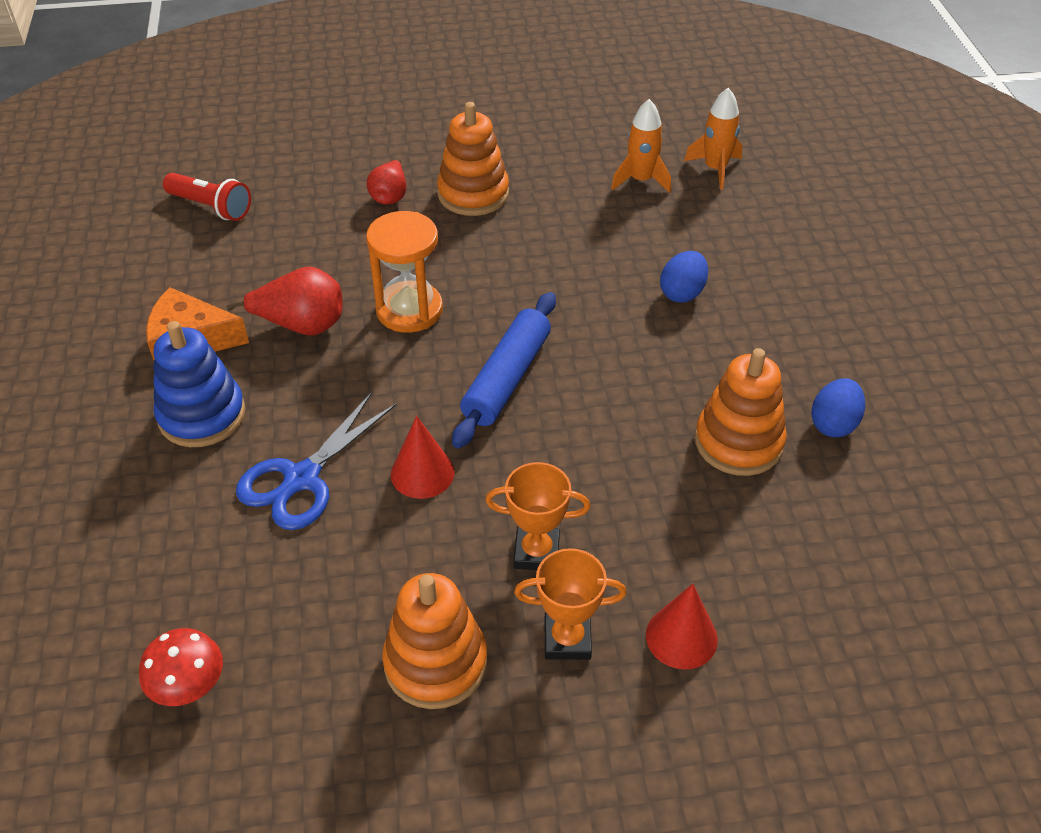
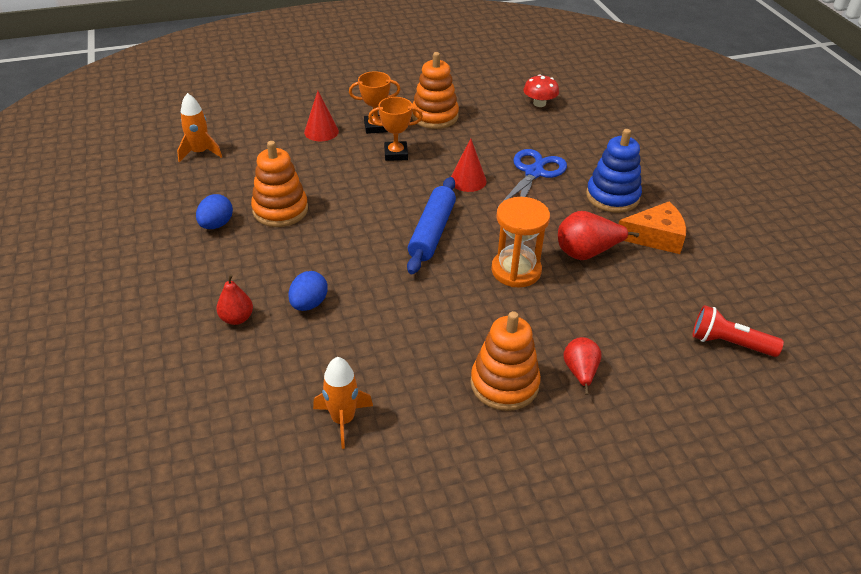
camera: 170 degrees right, 5 degrees down
(715, 169) = (264, 445): orange rocket -> orange rocket (200, 152)
(768, 284) = (237, 318): none -> red pear

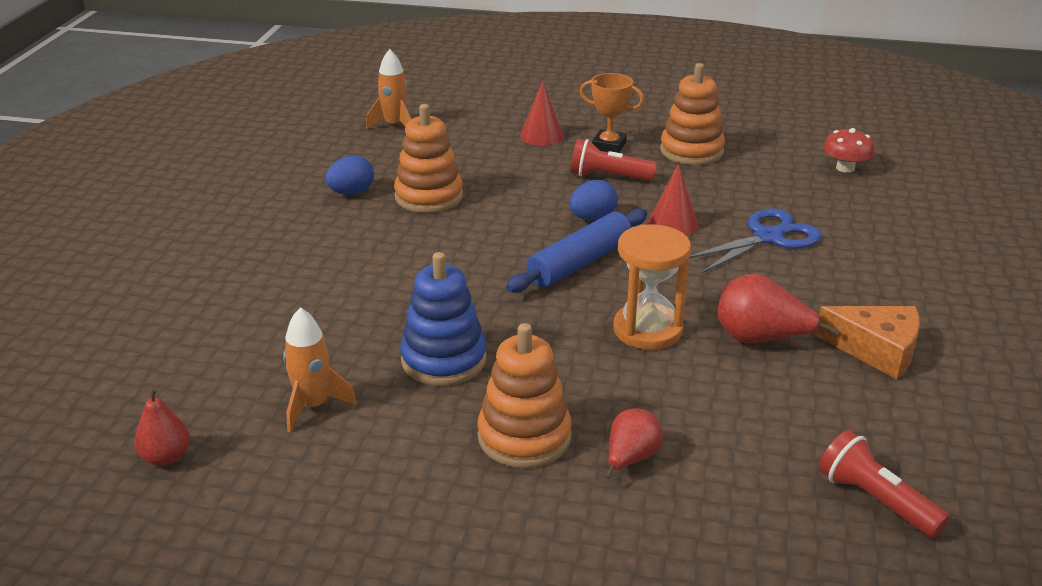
camera: 30 degrees right, 10 degrees down
(237, 318) = (294, 280): red pear -> red pear (166, 457)
(309, 304) = (378, 290): blue egg -> blue egg (592, 218)
(396, 154) = (608, 177): orange trophy -> red flashlight
(612, 196) = (855, 290): blue stacking toy -> blue stacking toy (443, 360)

